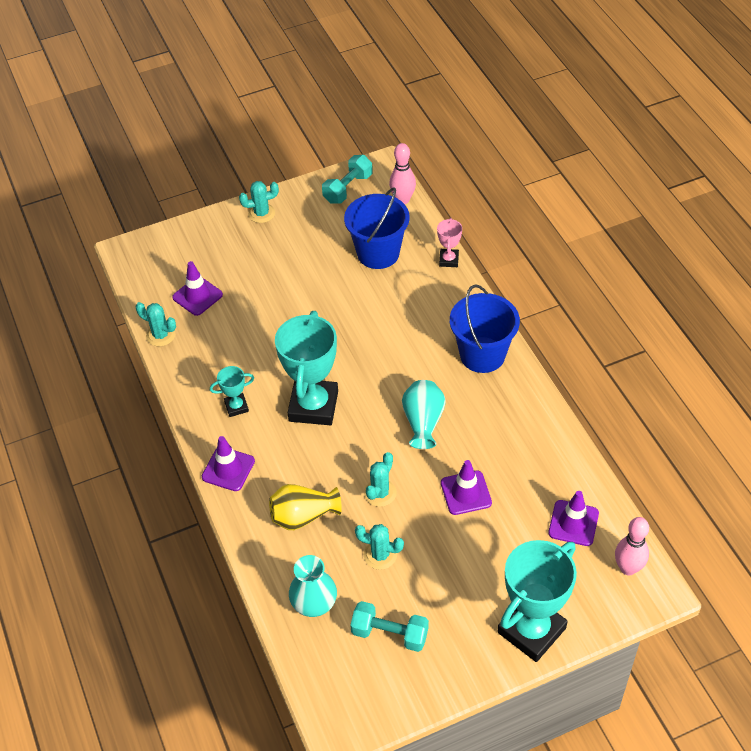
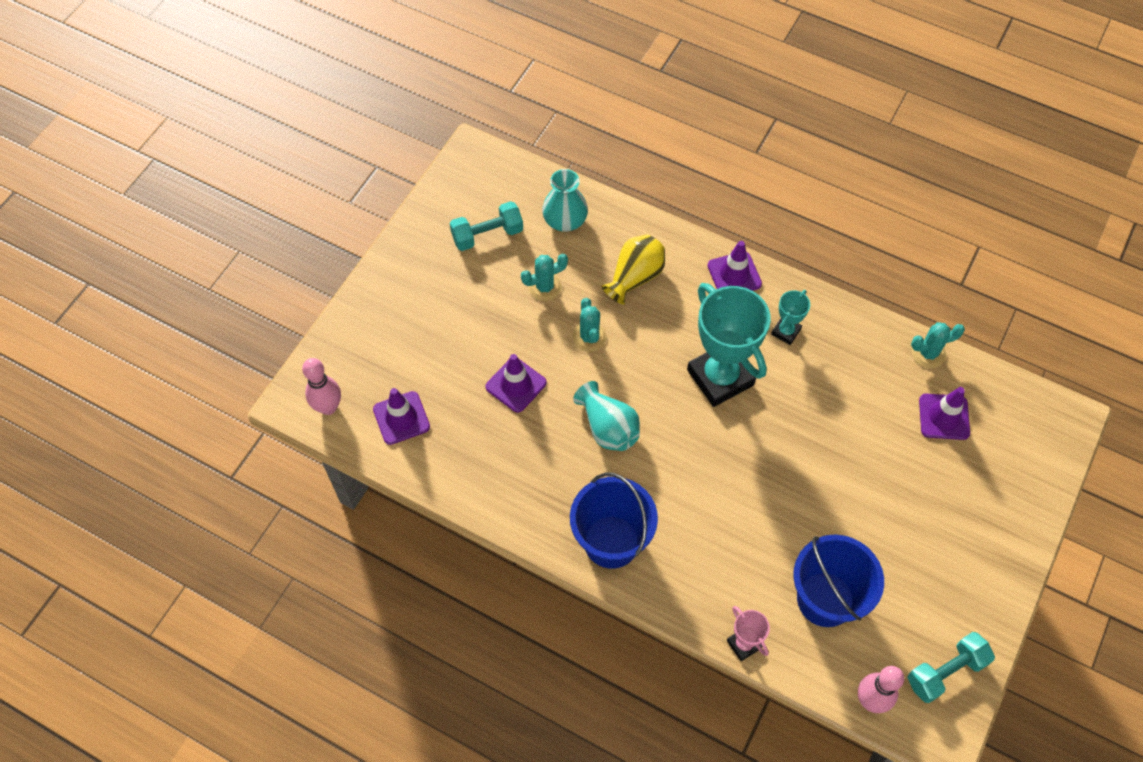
camera: 140 degrees right, 10 degrees up
(261, 213) = (997, 564): turquoise cactus -> none
(348, 188) = (945, 672): turquoise dumbbell -> turquoise dumbbell turned 60 degrees clockwise
(531, 630) = (377, 305): turquoise trophy -> none

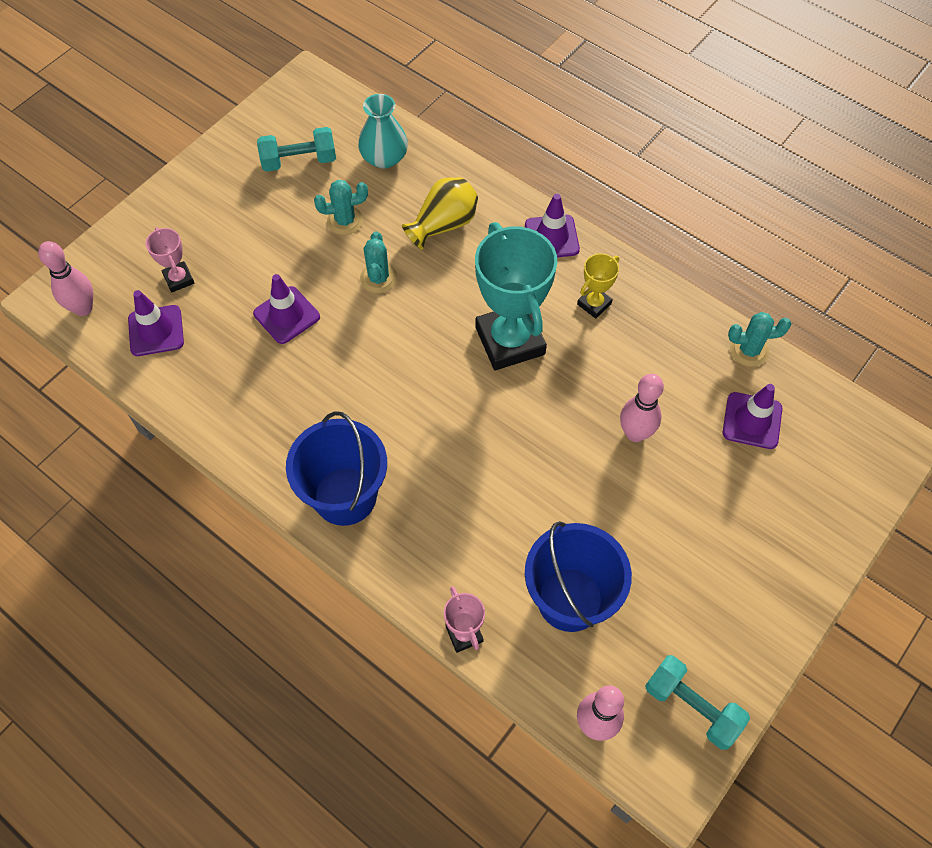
camera: 10 degrees right, 0 degrees up
(408, 366) = (179, 279): none -> pink trophy
(608, 428) = (373, 374): turquoise vase -> none
(785, 332) = (594, 304): turquoise trophy -> yellow trophy
(847, 444) = (635, 433): none -> pink bowling pin
(945, 672) = (692, 706): turquoise dumbbell -> turquoise dumbbell turned 60 degrees clockwise

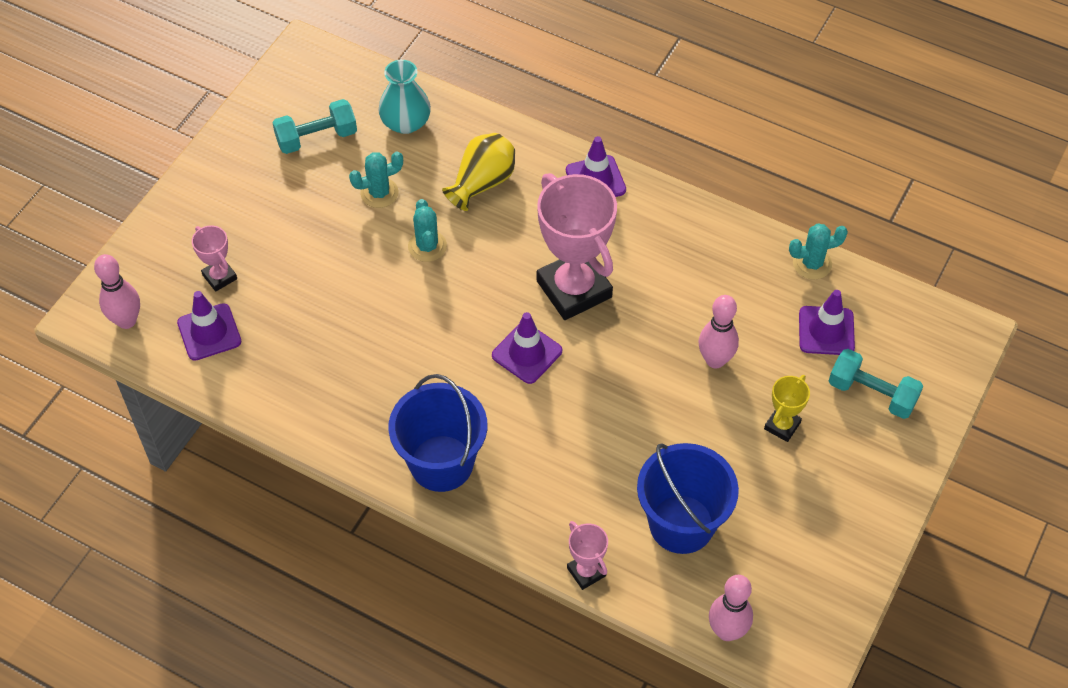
camera: 10 degrees left, 5 degrees down
(286, 315) = (341, 297): purple traffic cone -> purple traffic cone (527, 353)
(510, 341) = (574, 289): turquoise trophy -> pink trophy
(594, 304) = (651, 240): yellow trophy -> yellow trophy (782, 426)
(692, 706) = (814, 601): turquoise dumbbell -> turquoise dumbbell (872, 394)

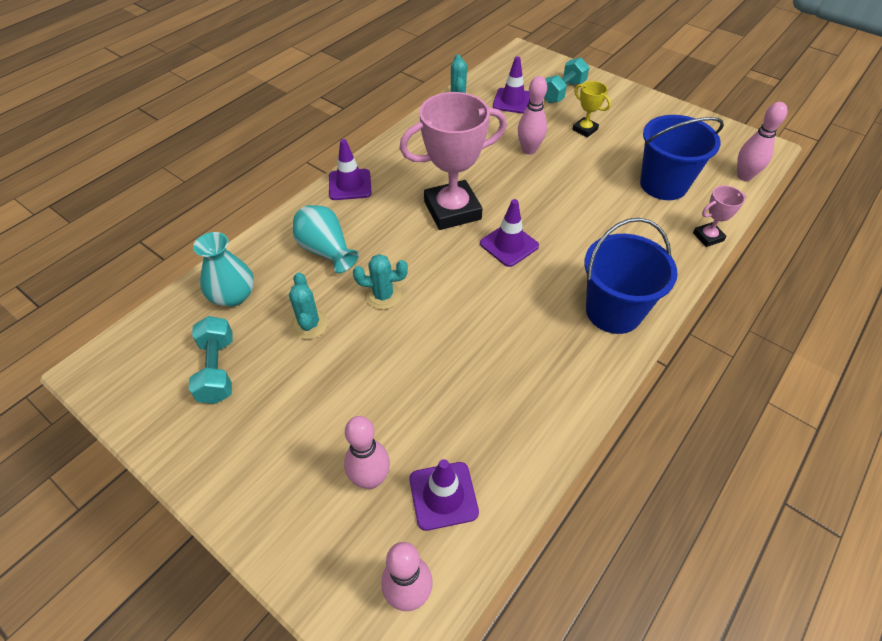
camera: 80 degrees left, 5 degrees down
(220, 277) = (370, 479): pink trophy -> pink bowling pin
(482, 183) = (326, 251): yellow vase -> turquoise vase

